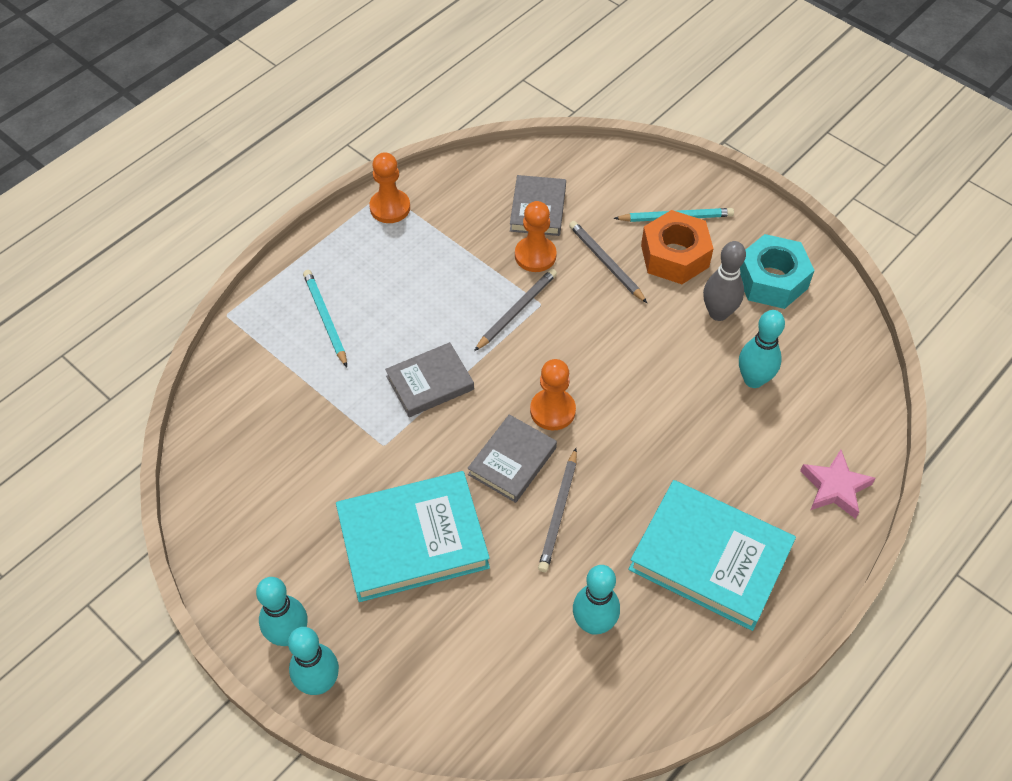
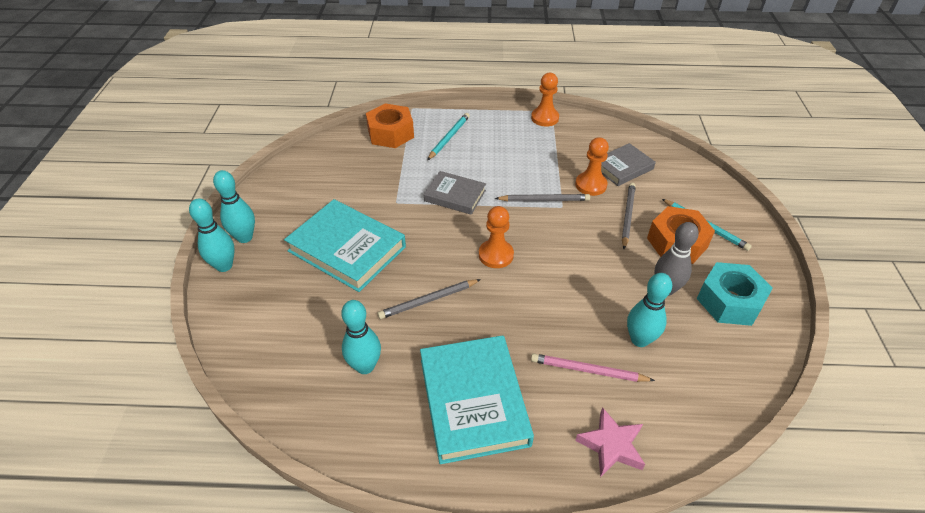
camera: 50 degrees right, 10 degrees down
(253, 369) = (390, 133): none -> orange nut
(512, 461) = (441, 258): grey book -> none
(752, 444) = (588, 371): none -> pink pencil

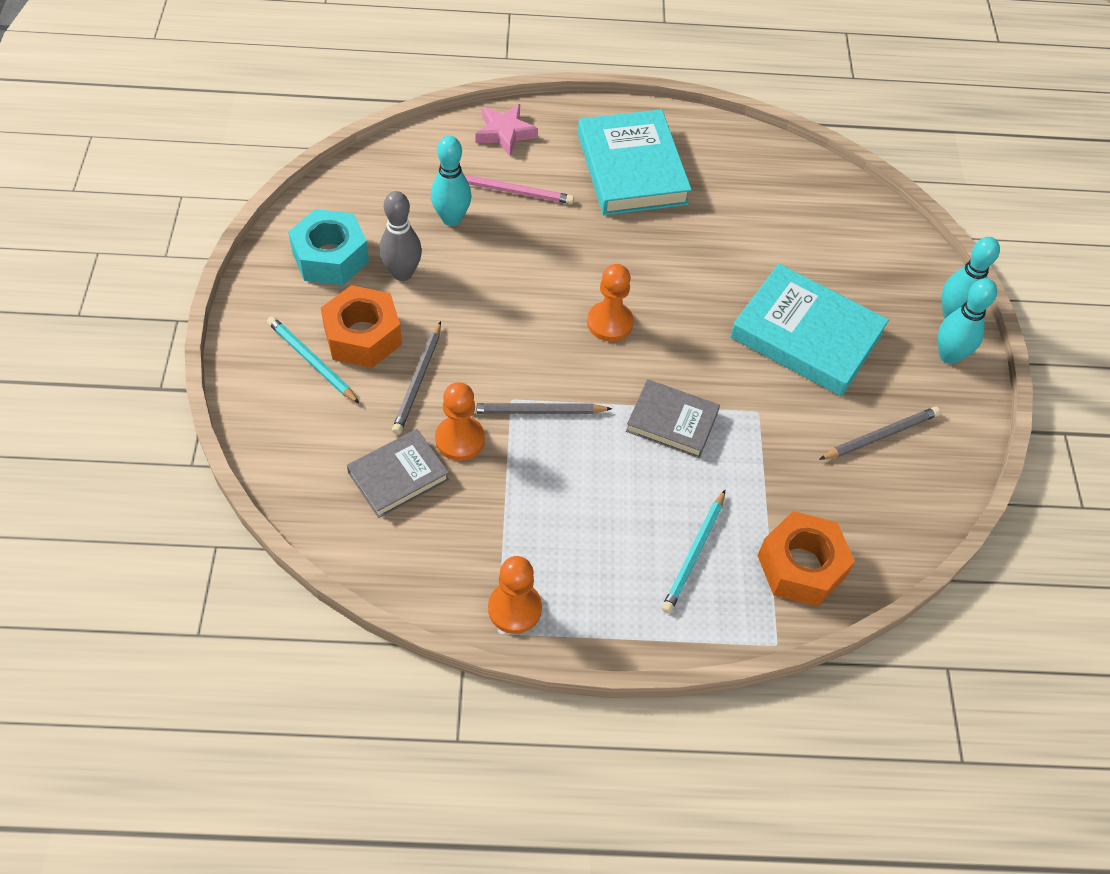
camera: 175 degrees right, 10 degrees up
(365, 366) = (745, 201): turquoise bowling pin -> none
(428, 300) = (689, 266): grey pencil -> grey pencil (880, 435)

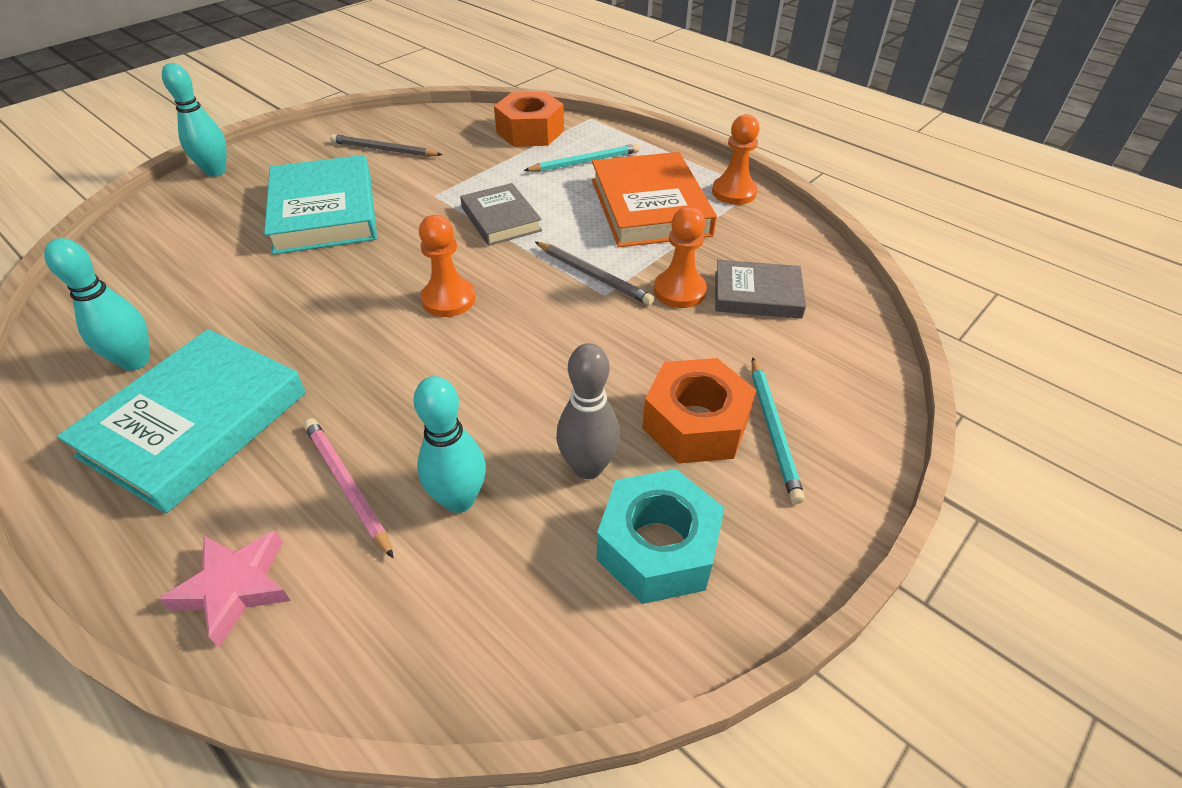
camera: 135 degrees left, 10 degrees down
(418, 380) = (674, 351): grey pencil -> none
(570, 527) = (650, 207): none -> orange book
(949, 355) = (266, 157): turquoise bowling pin -> turquoise bowling pin (135, 361)

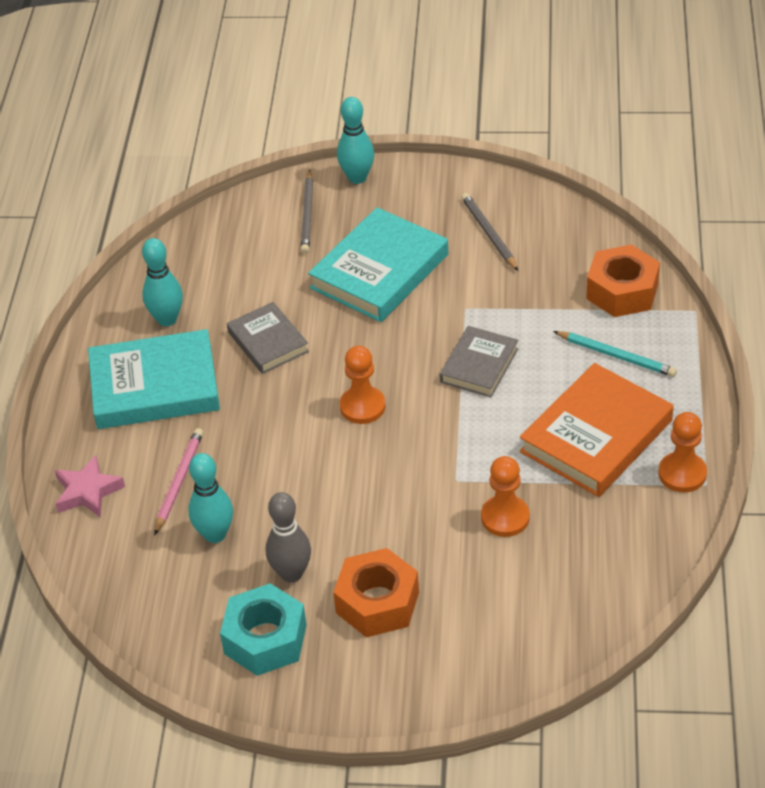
camera: 55 degrees right, 0 degrees up
(593, 275) = (470, 460): grey pencil -> grey pencil (308, 214)
(757, 294) = (550, 563): grey book -> grey book (268, 342)
(773, 430) = (411, 644): turquoise pencil -> none

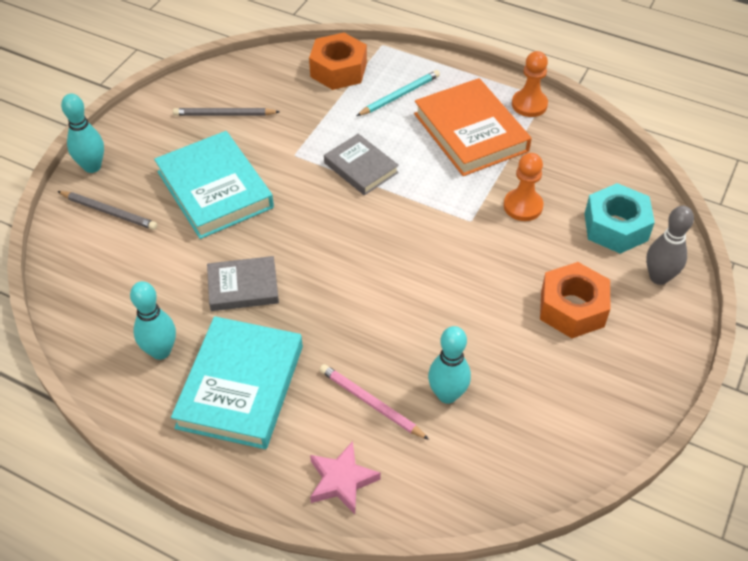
camera: 70 degrees left, 5 degrees up
(265, 639) = (579, 394): turquoise nut -> turquoise nut (615, 227)
(291, 573) = (517, 354): grey bowling pin -> grey bowling pin (659, 277)
(362, 406) = (360, 249): orange pawn -> none

